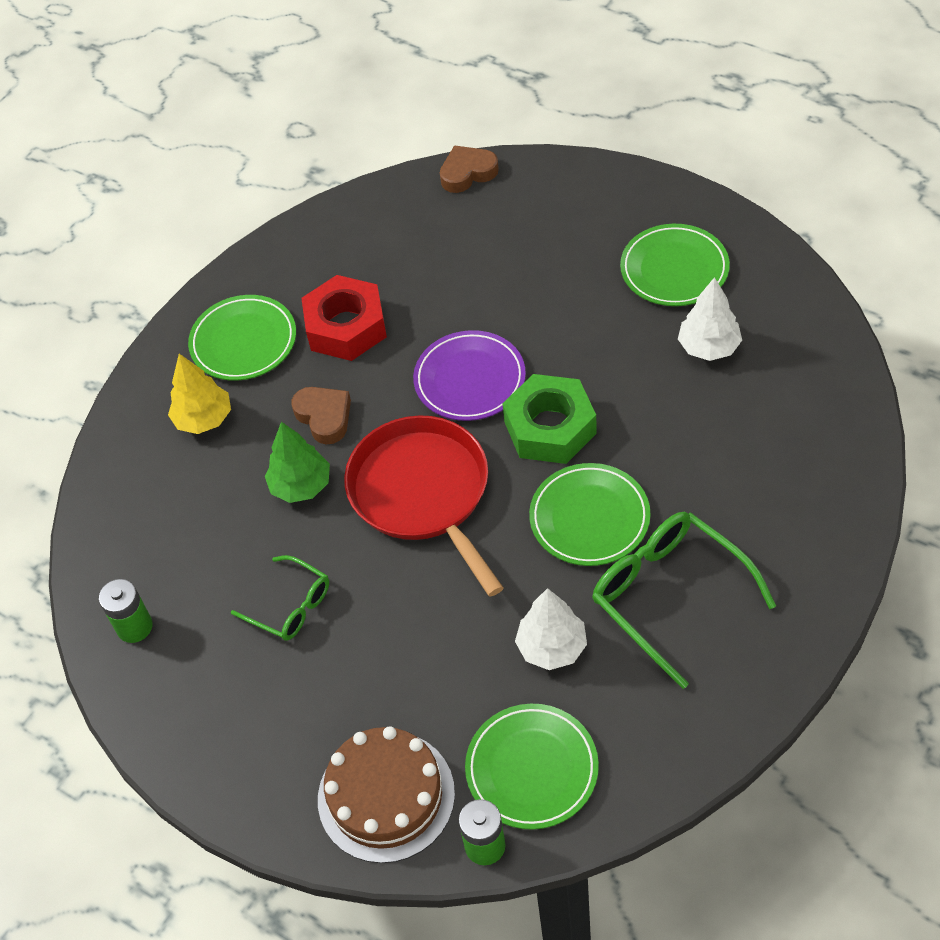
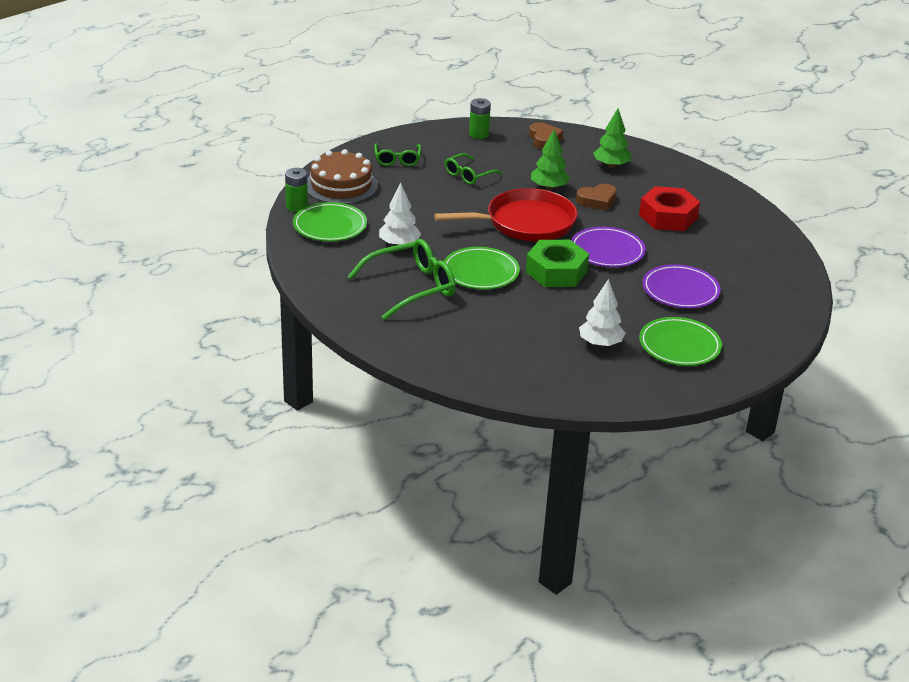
camera: 95 degrees right, 20 degrees down
(204, 419) = (611, 165): yellow tree -> green tree
(243, 342) = (667, 183): green plate -> none
(263, 731) = (397, 159): none -> green glasses
(467, 173) = (802, 281): brown heart -> brown heart (544, 139)
(542, 286) = (680, 290): none -> purple plate

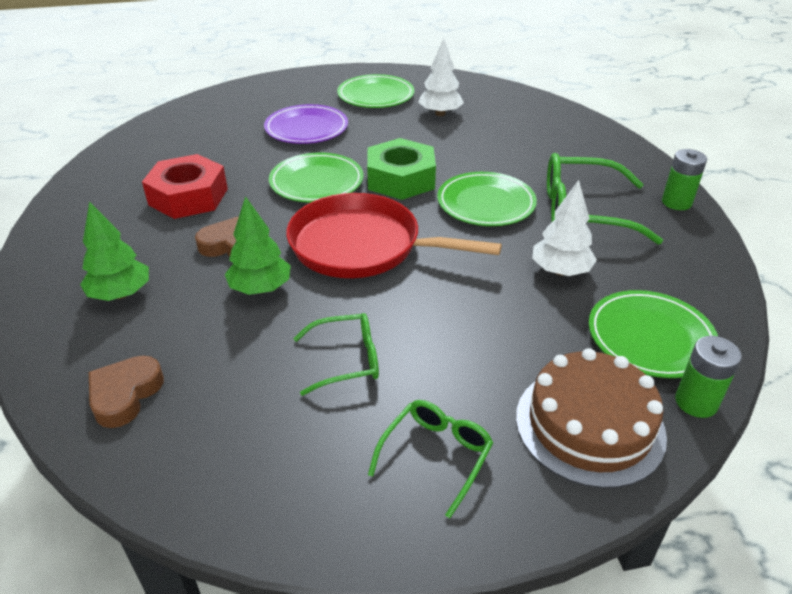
camera: 145 degrees left, 5 degrees up
(478, 134) = (213, 465): green battery -> green battery (676, 202)
(607, 251) = (316, 182): purple plate -> green plate

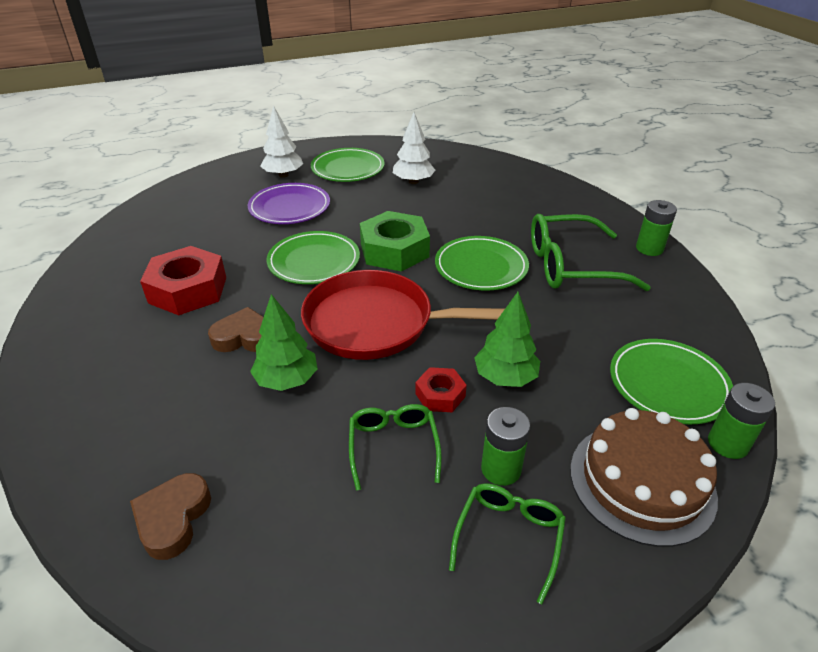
camera: 10 degrees left, 0 degrees up
(120, 294) = (141, 405): green tree -> green tree (505, 377)
(346, 360) = (393, 446): green glasses -> green glasses turned 75 degrees counterclockwise
(407, 319) = (440, 395): none -> red nut
(447, 394) = (501, 469): none -> green battery
(560, 271) = (568, 327): white tree -> white tree (283, 175)

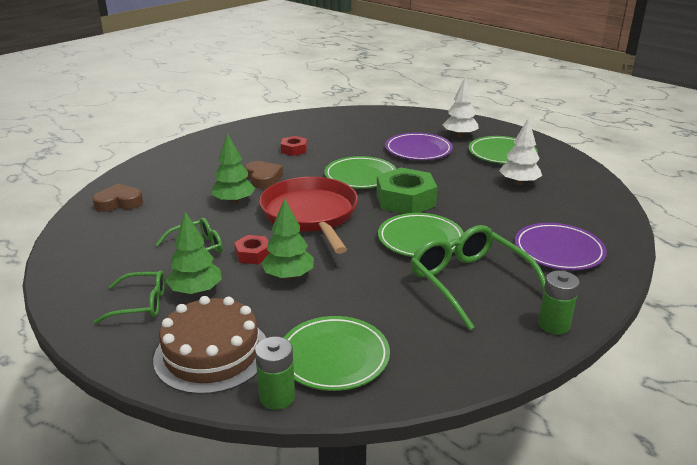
camera: 65 degrees right, 10 degrees down
(188, 290) = (294, 150): red nut -> red nut, size x0.52
(501, 469) = (196, 291): green battery -> green tree
(542, 207) = (558, 250): none -> purple plate

